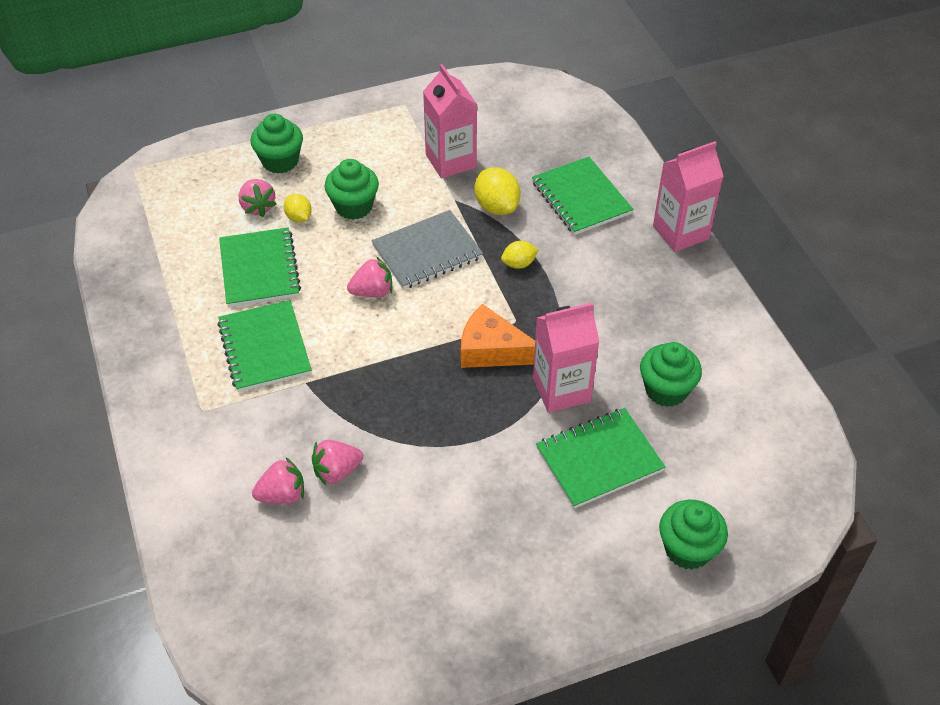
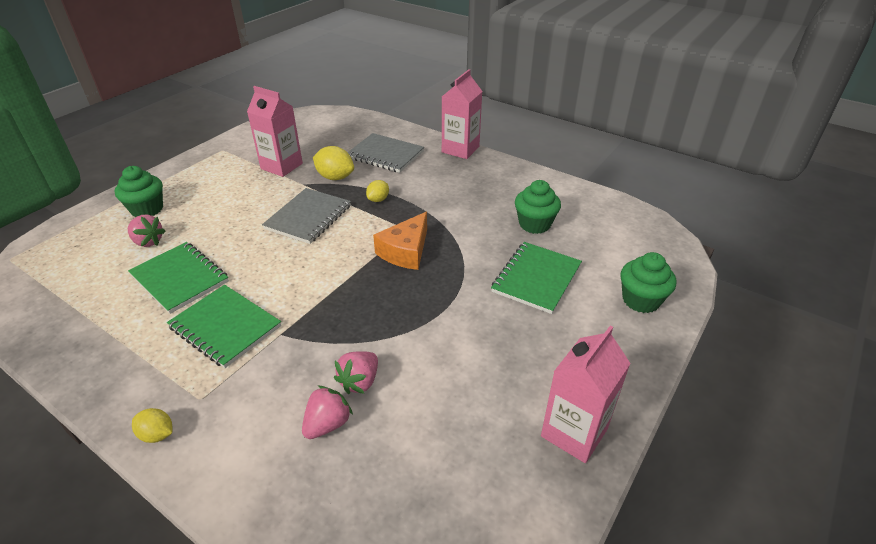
camera: 35 degrees left, 10 degrees down
(299, 217) = (189, 235): yellow lemon -> yellow lemon (157, 434)
(353, 206) = (230, 213): green cupcake -> none
(372, 291) = (287, 255): pink strawberry -> none
(492, 350) = (405, 251): orange cheese -> orange cheese turned 45 degrees counterclockwise
(561, 390) = (473, 252): pink carton -> pink carton (574, 432)
(581, 198) = (385, 155): green notebook -> grey notebook

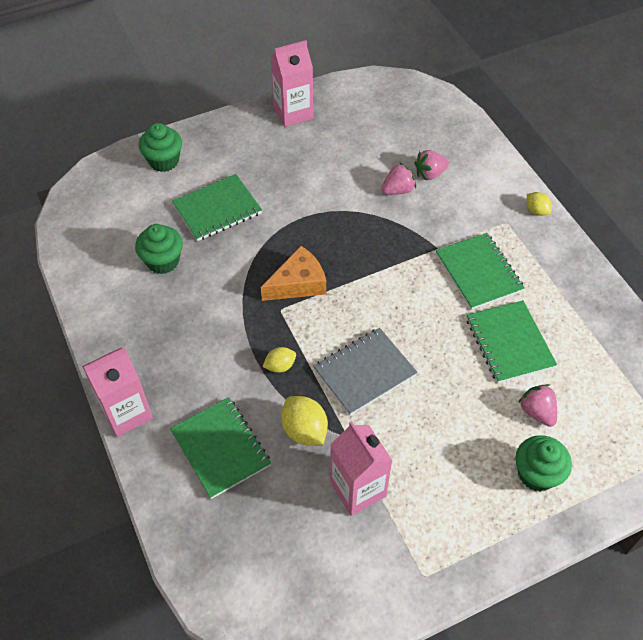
camera: 150 degrees left, 15 degrees up
(385, 155) = (220, 448): grey notebook -> green notebook

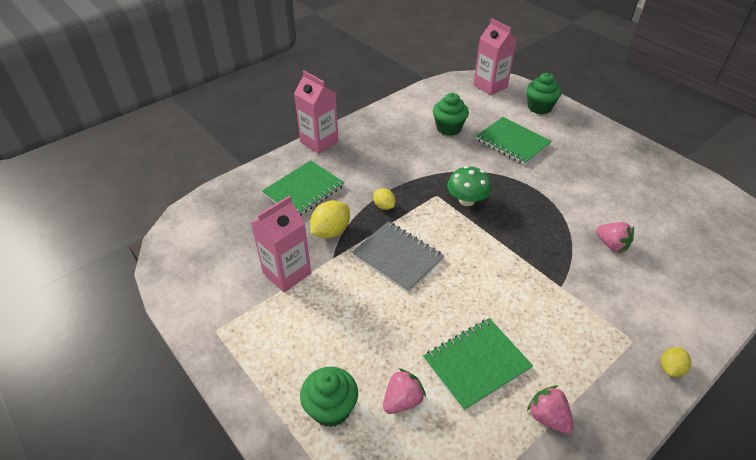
camera: 75 degrees right, 10 degrees down
(293, 113) = (646, 161): pink carton -> pink carton (490, 86)
(298, 283) = (467, 200): orange cheese -> green mushroom
(430, 174) = (650, 265): pink strawberry -> pink strawberry (547, 417)
(478, 272) = (550, 324): green notebook -> none

